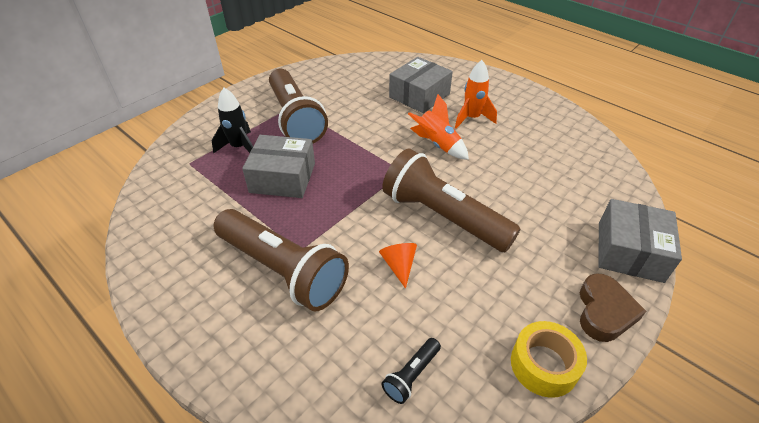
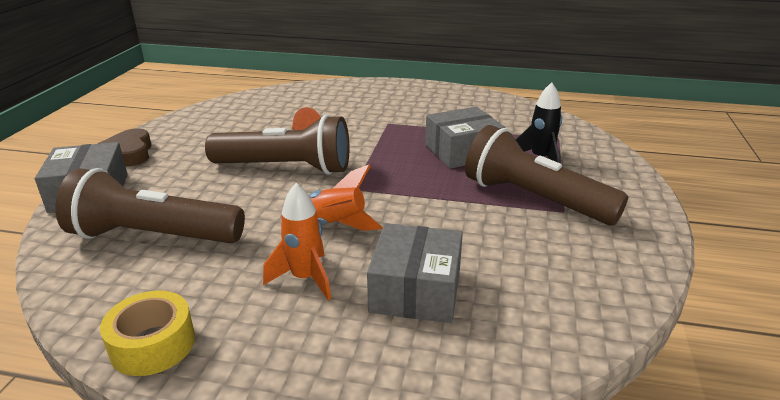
camera: 150 degrees right, 15 degrees down
(282, 270) = (387, 114): brown flashlight -> brown flashlight (153, 236)
(411, 375) = (265, 104): black flashlight -> none
(544, 365) = (180, 124): yellow tape -> yellow tape (153, 344)

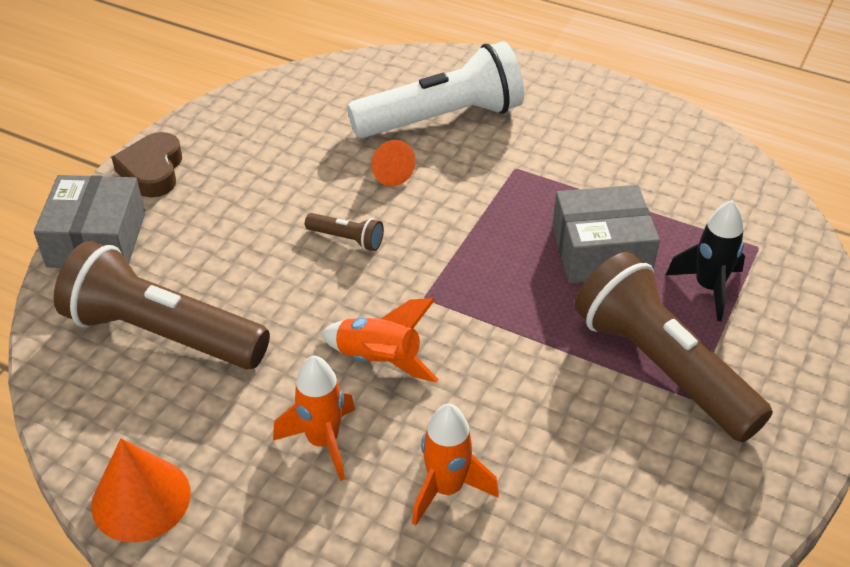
camera: 15 degrees right, 15 degrees up
(153, 344) = (141, 499): yellow tape -> orange cone
(286, 168) = (347, 239): brown flashlight -> brown flashlight, size x0.41
(330, 108) = (442, 118): none -> white flashlight
(416, 290) = (446, 489): grey box -> orange rocket

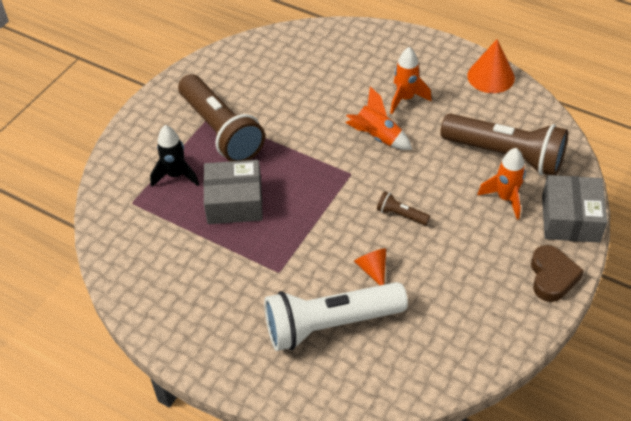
camera: 175 degrees left, 5 degrees up
(446, 489) = (344, 78): orange rocket -> orange rocket (505, 198)

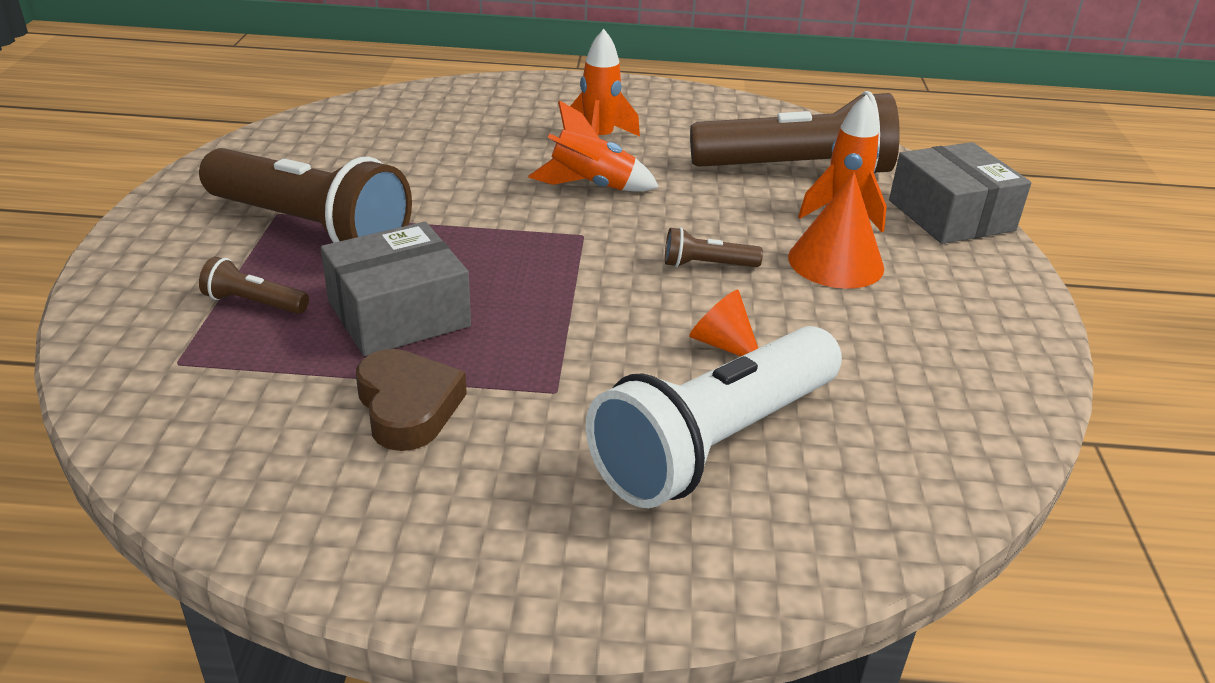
camera: 30 degrees left, 15 degrees down
(176, 175) = (254, 303): black rocket -> brown flashlight
(491, 76) = (700, 100): orange cone -> orange cone (835, 262)
(552, 277) = (997, 283): brown heart -> brown heart (408, 407)

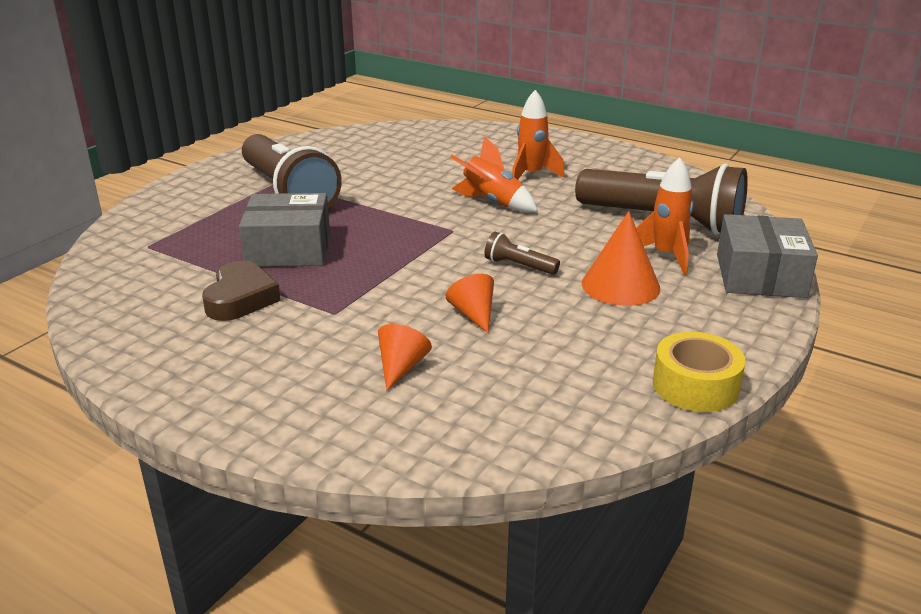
camera: 30 degrees right, 5 degrees down
(254, 303) = (216, 225): brown flashlight -> none
(714, 442) = (401, 367): white flashlight -> orange cone
(1024, 364) = (695, 386): none -> yellow tape

